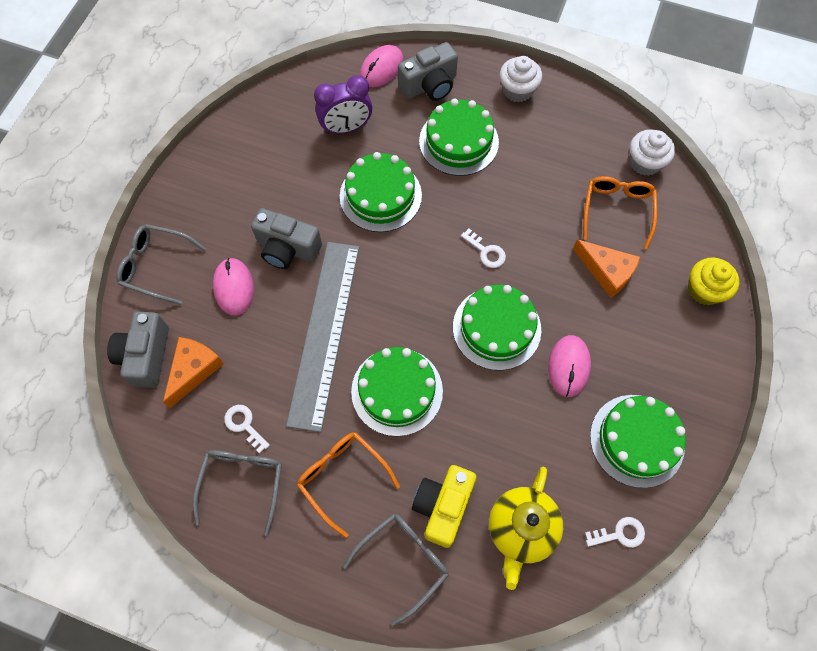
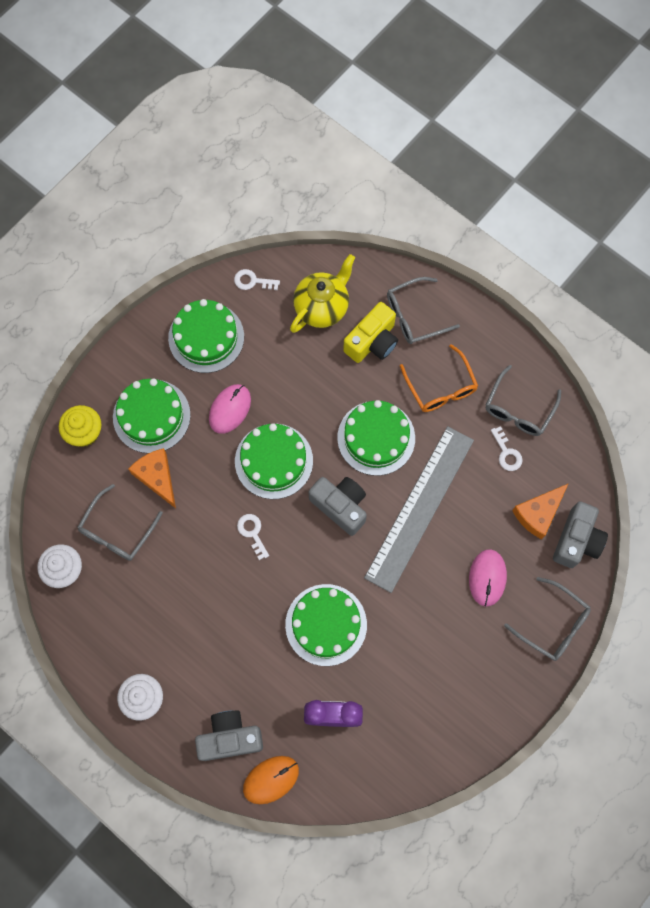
camera: 160 degrees left, 5 degrees up
(287, 248) = (429, 599): grey camera -> grey camera (340, 506)
(381, 68) = (271, 779): pink mouse -> orange mouse
(458, 141) = (228, 658): green cake -> green cake (151, 416)
(617, 211) = (117, 530): orange glasses -> grey glasses

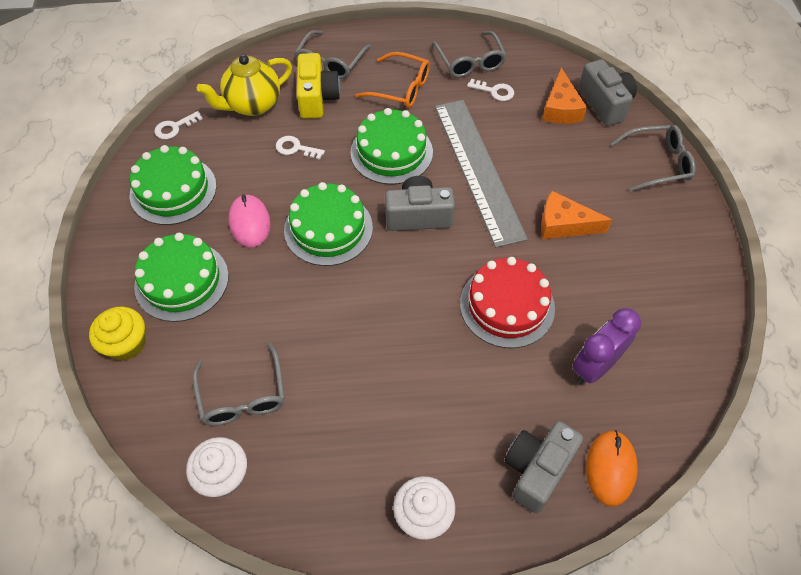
camera: 45 degrees left, 15 degrees down
(157, 477) = (236, 322): orange cheese -> orange cheese (564, 224)
(252, 533) = (369, 292): white key -> white key (295, 148)
(322, 307) = (252, 105): yellow teapot -> yellow teapot turned 120 degrees counterclockwise
(326, 624) = (507, 305): green cake -> red cake
(487, 578) = (579, 173): pink mouse -> none

